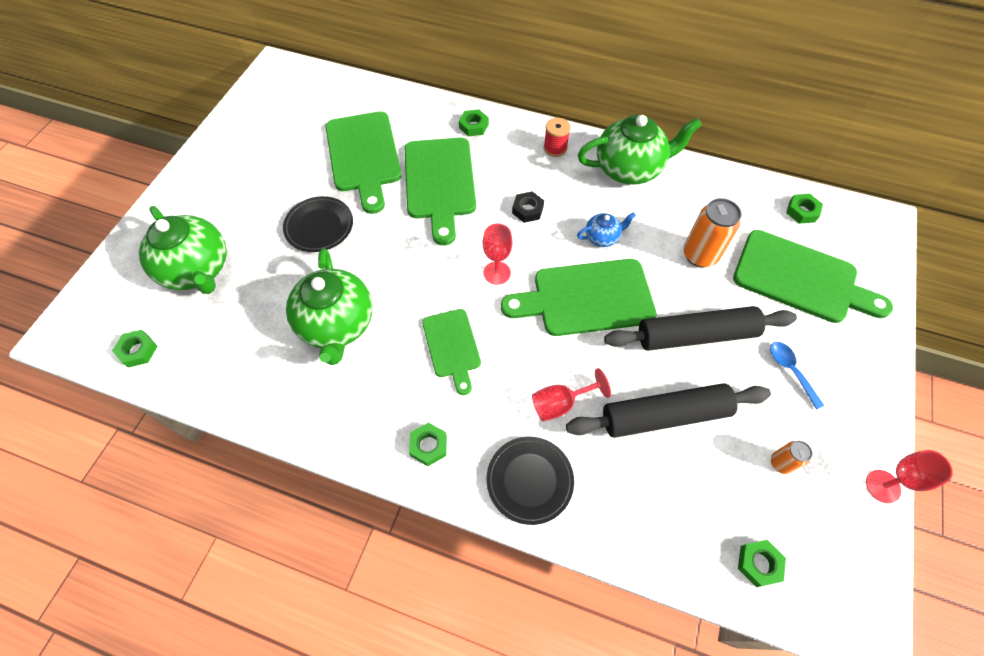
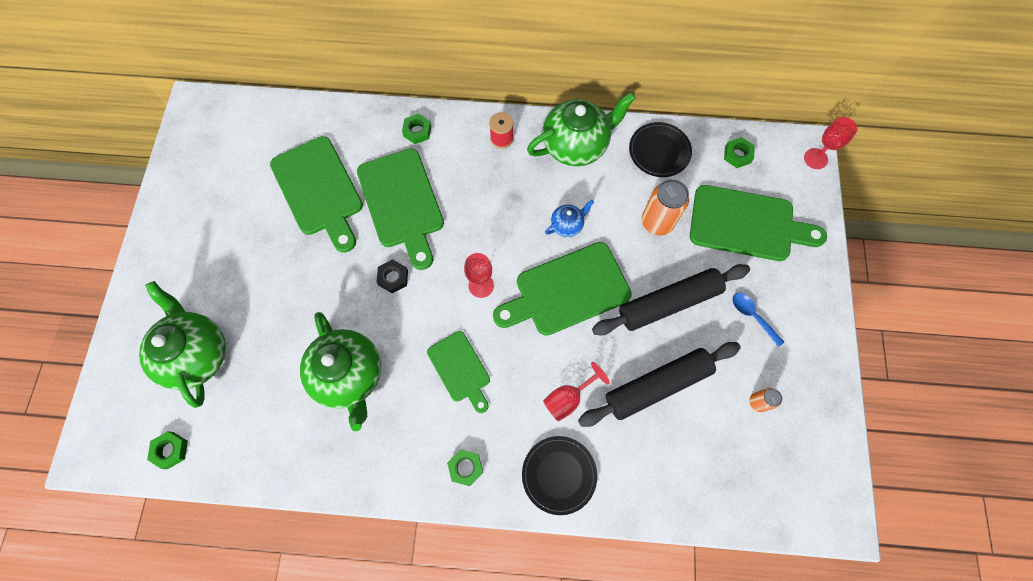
camera: 15 degrees left, 10 degrees up
(198, 270) = (197, 353): green teapot -> green teapot turned 150 degrees counterclockwise
(319, 227) = (300, 279): black plate -> black plate (659, 152)
(527, 210) = (492, 212): black nut -> black nut (393, 278)
(758, 564) = (754, 493): green nut -> none
(882, 486) = (839, 400): red goblet -> red goblet (815, 158)

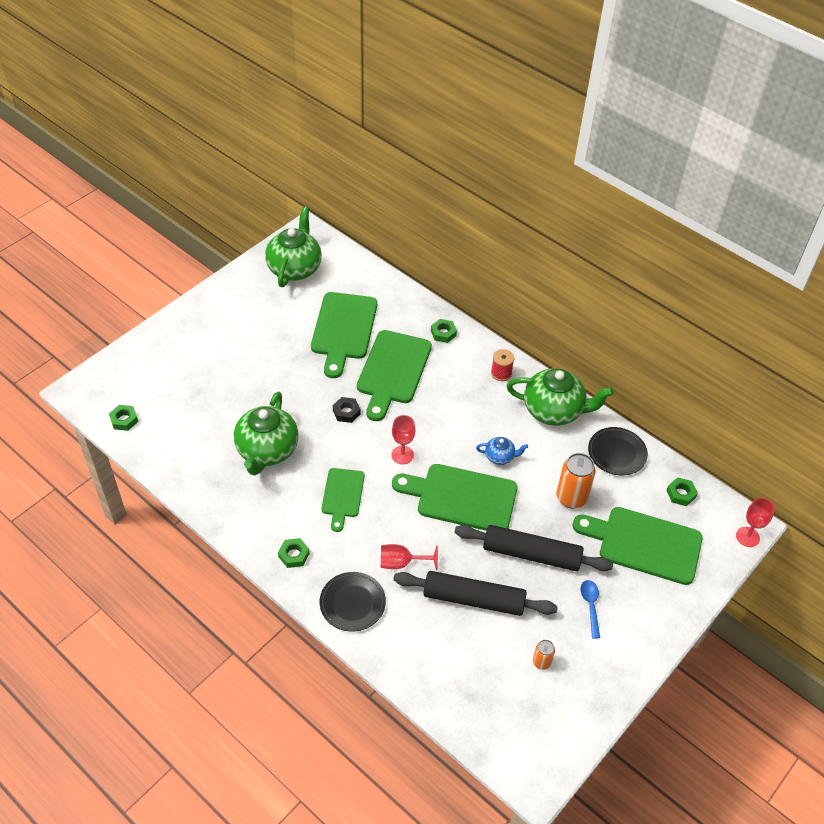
camera: 35 degrees right, 20 degrees down
(197, 353) = (185, 377): green teapot -> green teapot (294, 268)
(747, 224) = (644, 544): green cutting board -> green cutting board turned 150 degrees clockwise

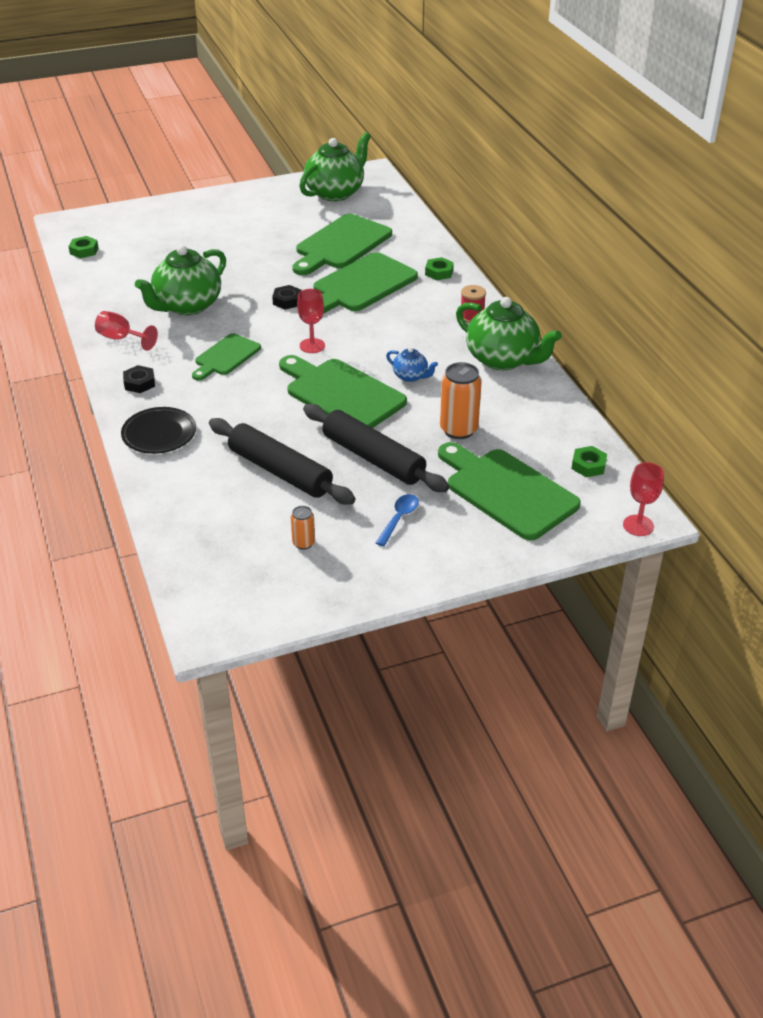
camera: 30 degrees right, 10 degrees down
(294, 555) = (139, 383): green nut -> black nut
(401, 563) = (234, 421): red goblet -> red goblet (121, 338)
(616, 453) = (543, 411): black plate -> none

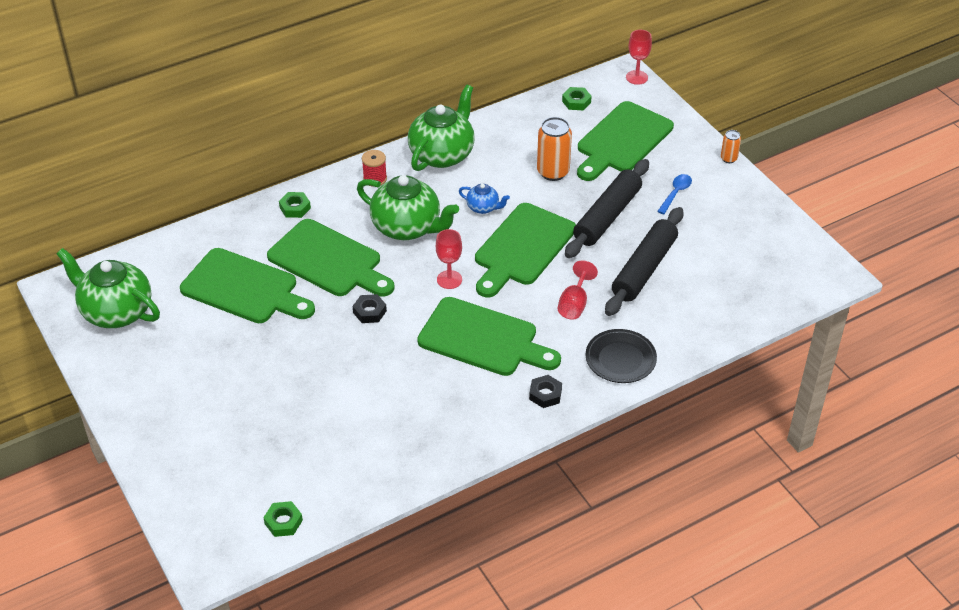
camera: 100 degrees left, 5 degrees up
(121, 338) = (470, 430): red goblet -> red goblet (574, 304)
(187, 306) = (394, 391): green teapot -> green teapot (407, 227)
(226, 357) = (483, 339): green cutting board -> green cutting board, size x1.70
(303, 543) = (724, 241): orange can -> orange can (728, 158)
(399, 518) = (676, 193): blue spoon -> blue spoon turned 105 degrees clockwise
(411, 376) = (483, 208): blue teapot -> blue teapot turned 90 degrees clockwise

